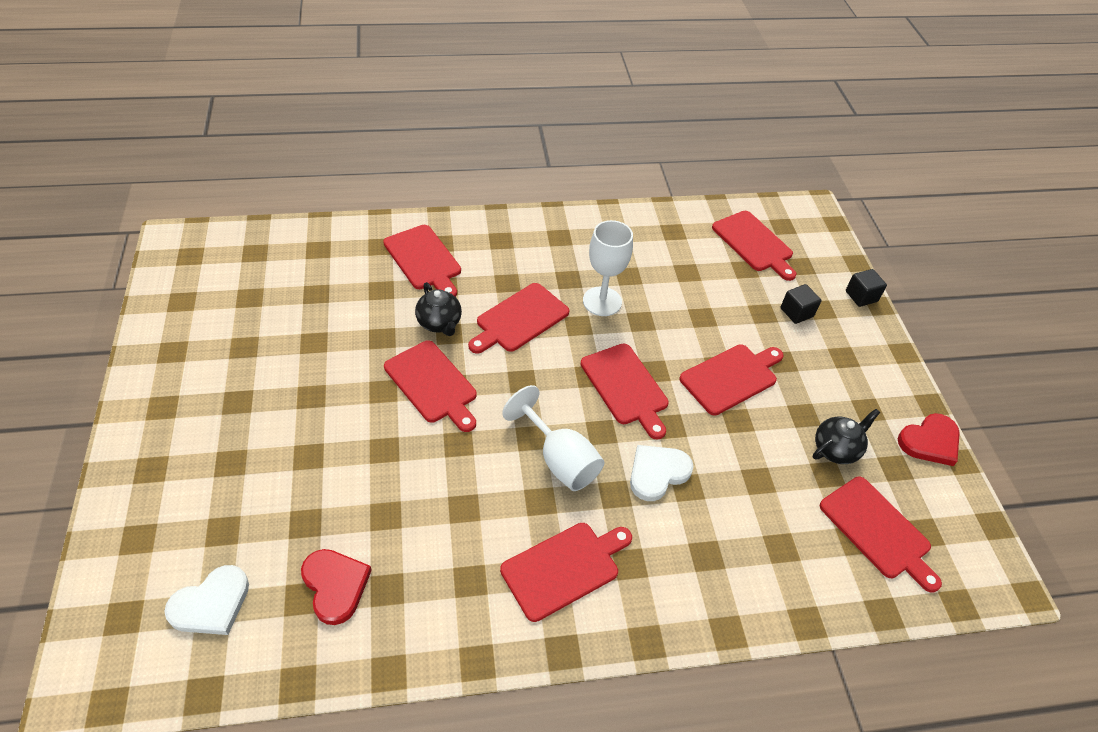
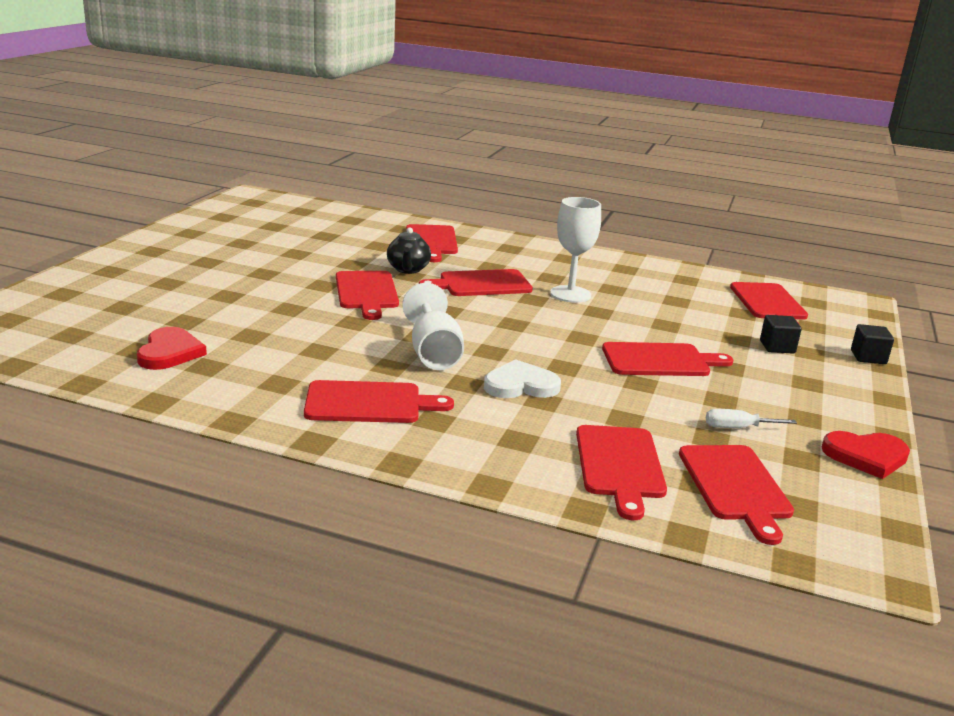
camera: 30 degrees right, 25 degrees down
(211, 604) = (72, 332): white heart -> none
(626, 387) = (542, 337): red cutting board -> red cutting board (620, 465)
(836, 449) = (737, 428): black teapot -> white screwdriver

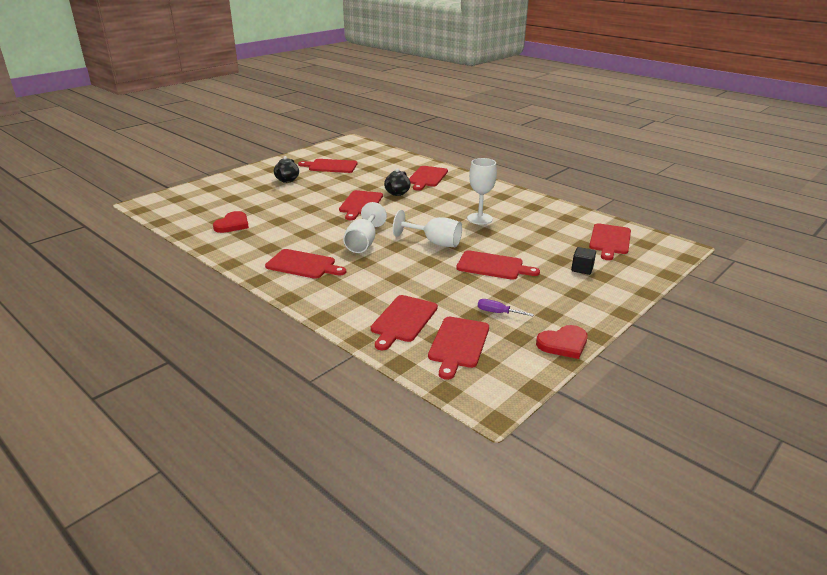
camera: 25 degrees right, 5 degrees up
(199, 266) = (287, 180): none -> black teapot
(481, 284) = (431, 206): red cutting board -> red cutting board (331, 166)
(520, 385) = (393, 268): white heart -> none
(542, 337) = (435, 242): none -> white goblet
(737, 428) = (497, 312): white screwdriver -> purple screwdriver
(866, 456) = (563, 344): red heart -> red heart turned 45 degrees counterclockwise
(868, 357) = (641, 285): black cube -> none

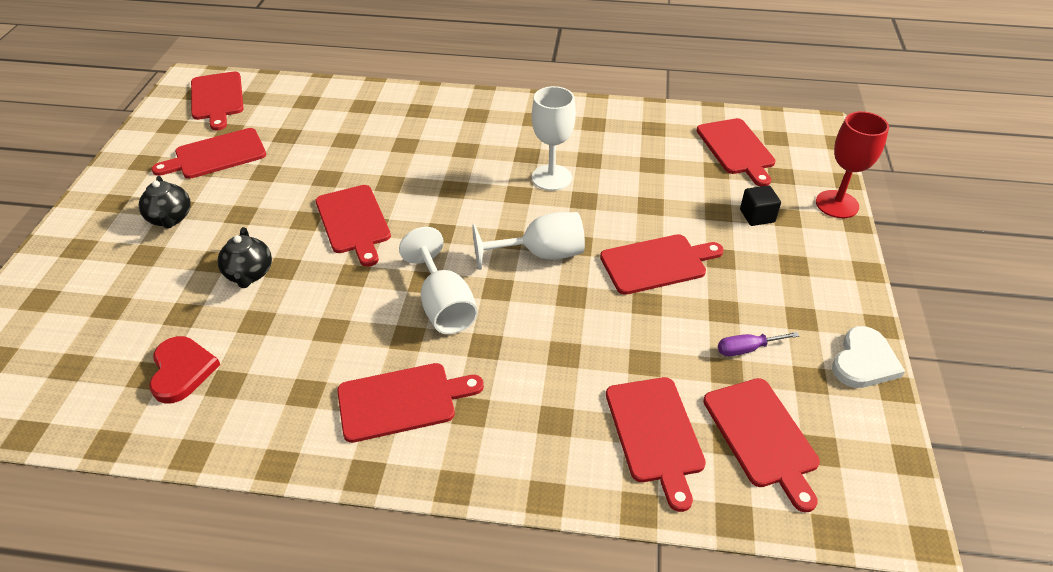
camera: 35 degrees left, 15 degrees up
(397, 193) = (385, 174): black teapot -> black teapot (249, 274)
(427, 177) = (396, 121): red cutting board -> red cutting board (217, 98)
(563, 344) = (864, 361): red heart -> white heart
(645, 281) = (837, 204): none -> red goblet

